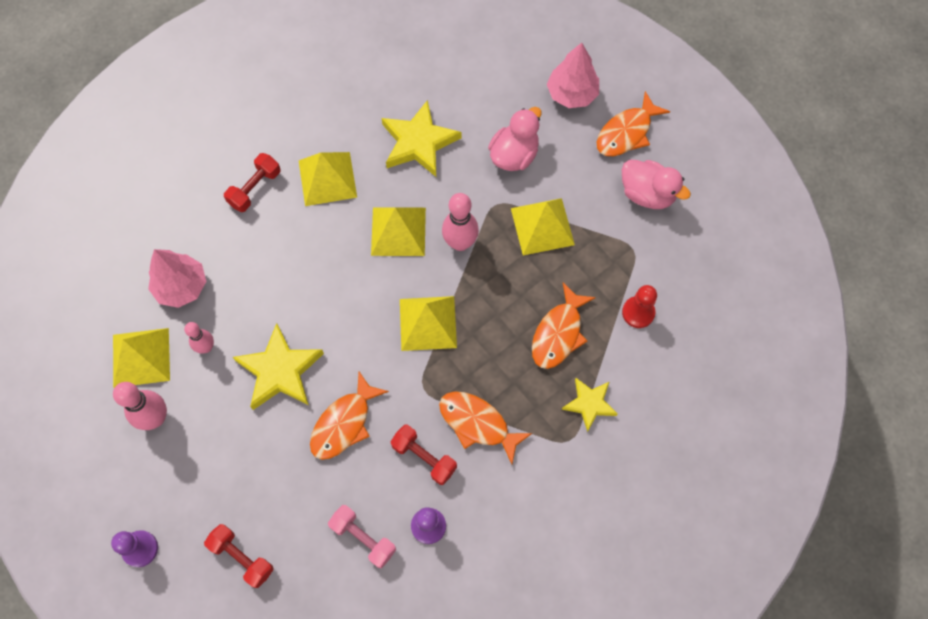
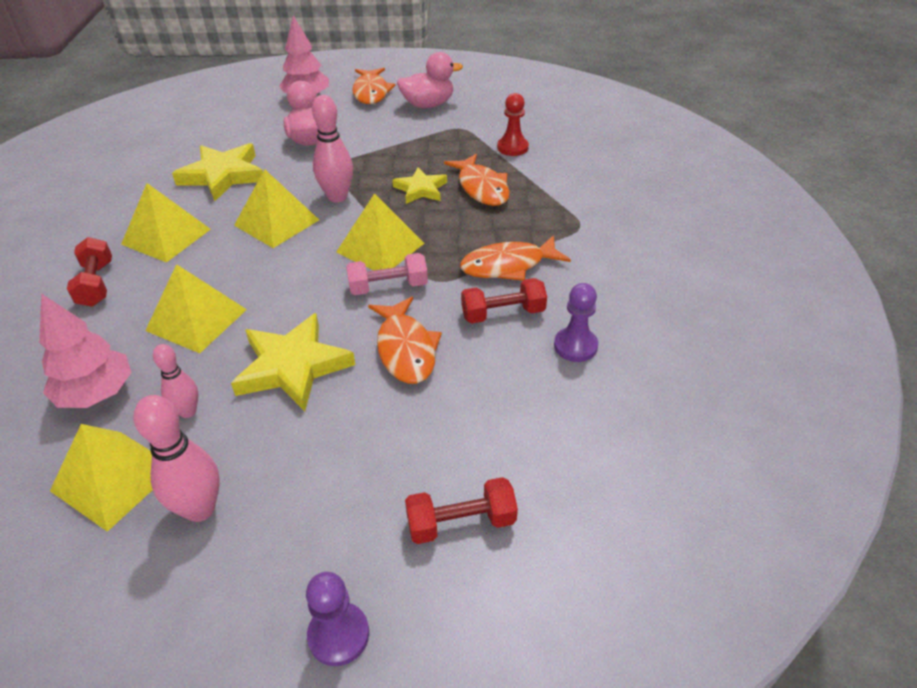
camera: 50 degrees left, 25 degrees down
(363, 538) = (542, 400): pink dumbbell -> pink dumbbell (388, 287)
(542, 226) = (384, 154): yellow pyramid -> yellow pyramid (196, 319)
(589, 404) = (560, 201): yellow star -> yellow star (421, 189)

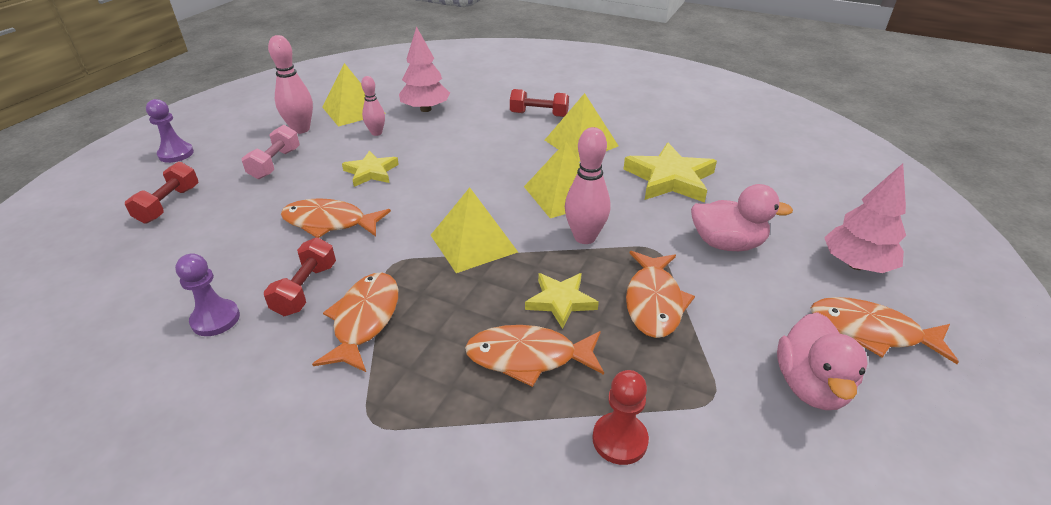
camera: 115 degrees right, 5 degrees down
(196, 319) = (461, 144): yellow pyramid -> none
(293, 367) = (371, 172): yellow star -> yellow star, size x0.61
(388, 287) = (412, 233): pink dumbbell -> pink dumbbell (275, 163)
(395, 156) = (654, 302): none -> orange fish

